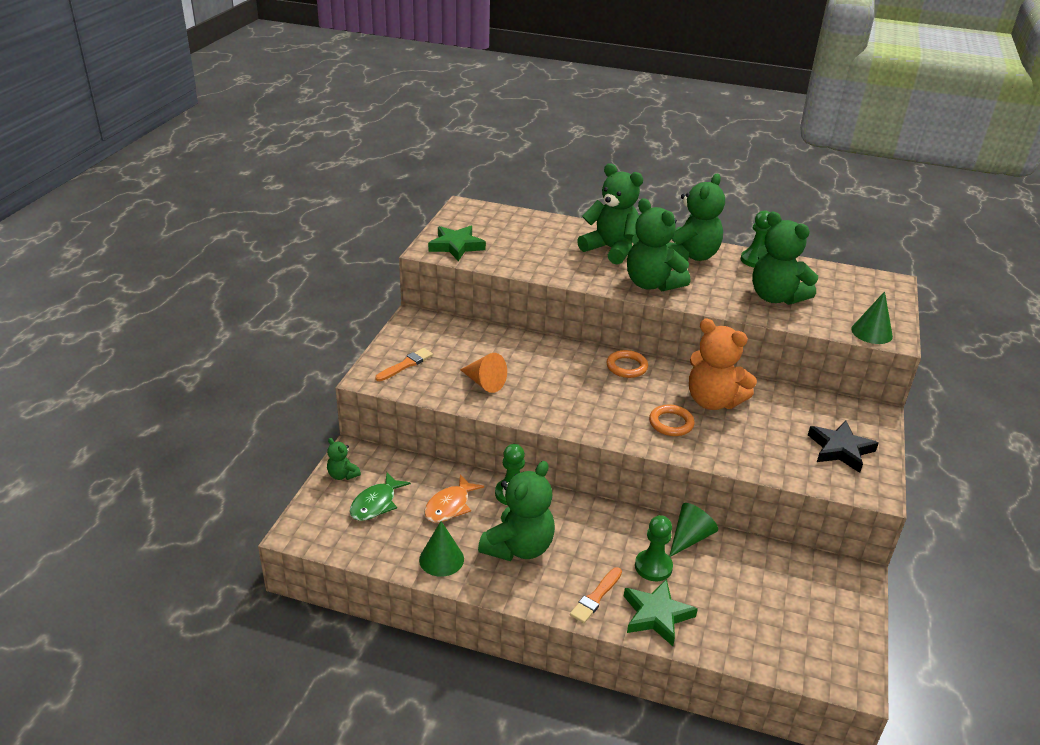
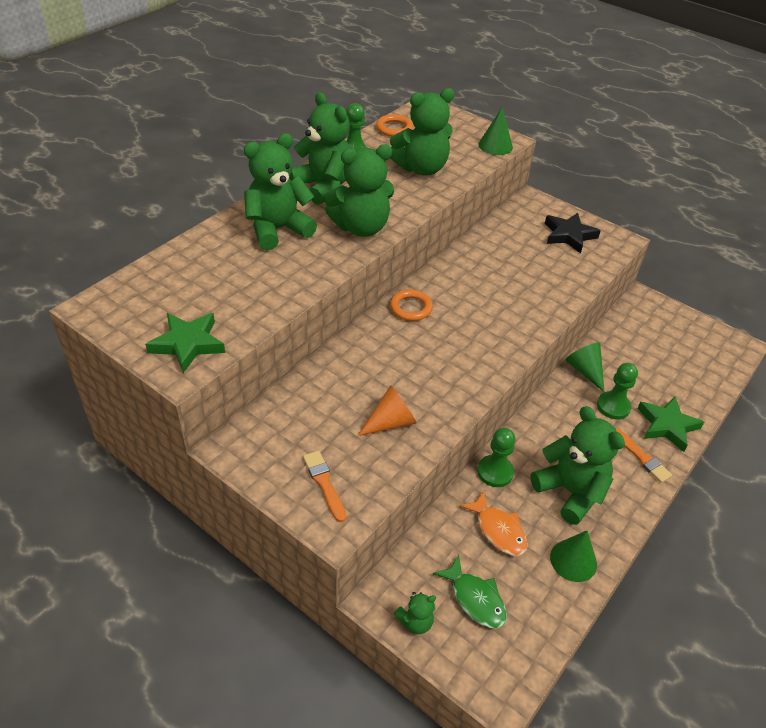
camera: 70 degrees left, 10 degrees up
(671, 423) = (506, 312): orange ring -> orange ring (394, 128)
(713, 401) = (484, 275): orange teddy bear -> none

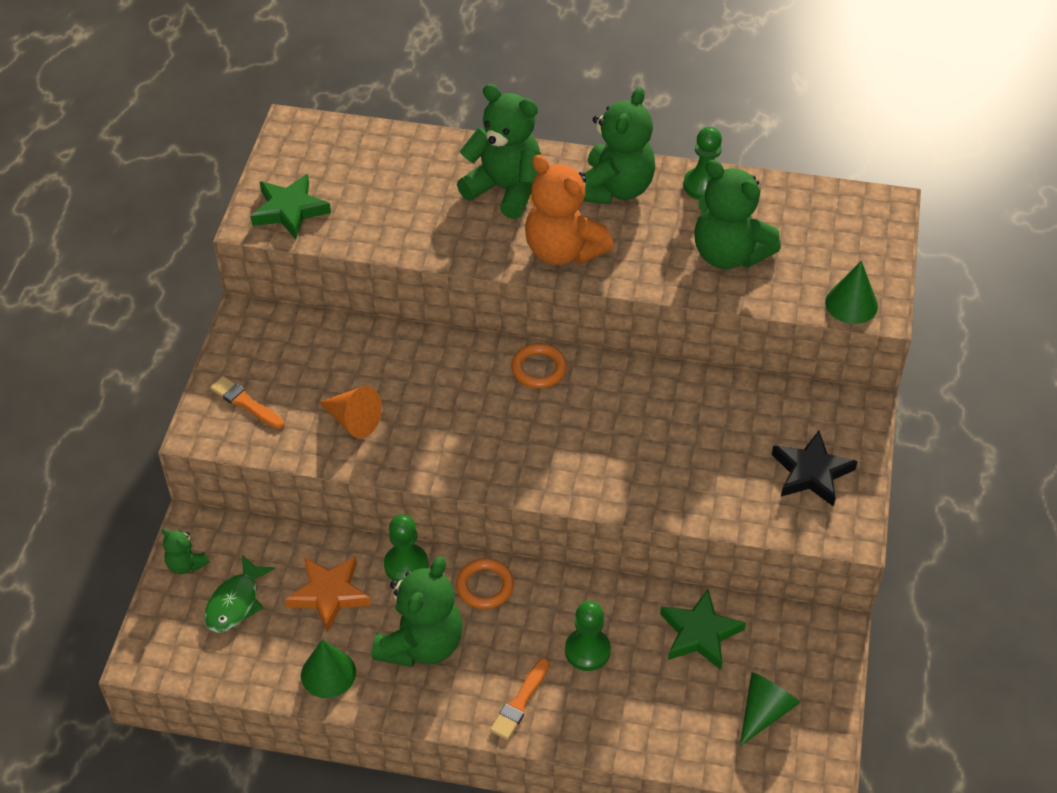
camera: 65 degrees right, 5 degrees up
(324, 483) = (245, 403): orange brush -> orange brush turned 90 degrees counterclockwise
(361, 227) = (563, 250): green teddy bear -> orange teddy bear
(394, 128) = (797, 196): orange ring -> orange ring (485, 586)
(498, 530) = (329, 594): orange fish -> orange star
(584, 371) = (631, 603): green cone -> green cone (764, 711)
(667, 425) = (593, 717): green star -> green star (699, 633)

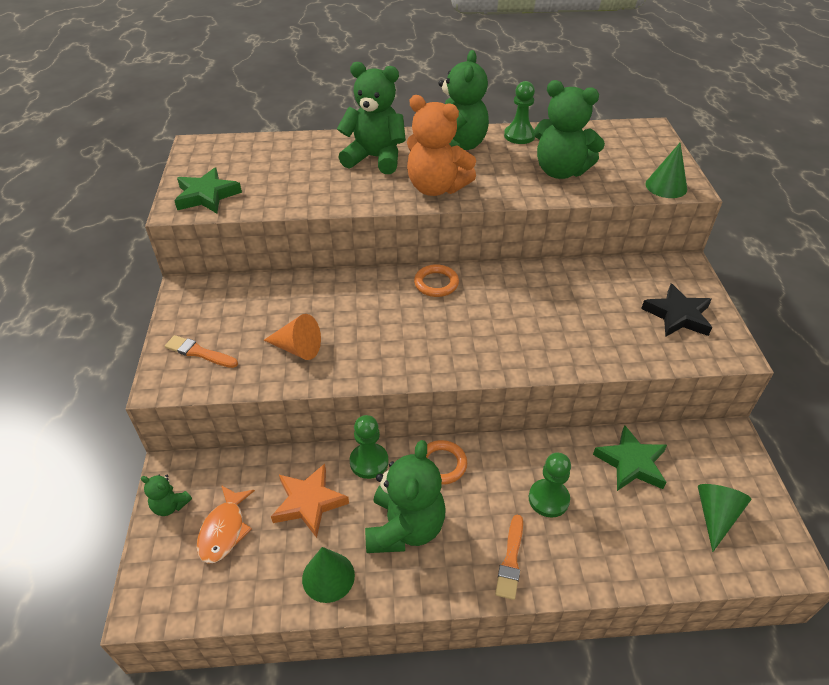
camera: 15 degrees left, 5 degrees down
(235, 603) = (224, 530): green fish -> orange fish

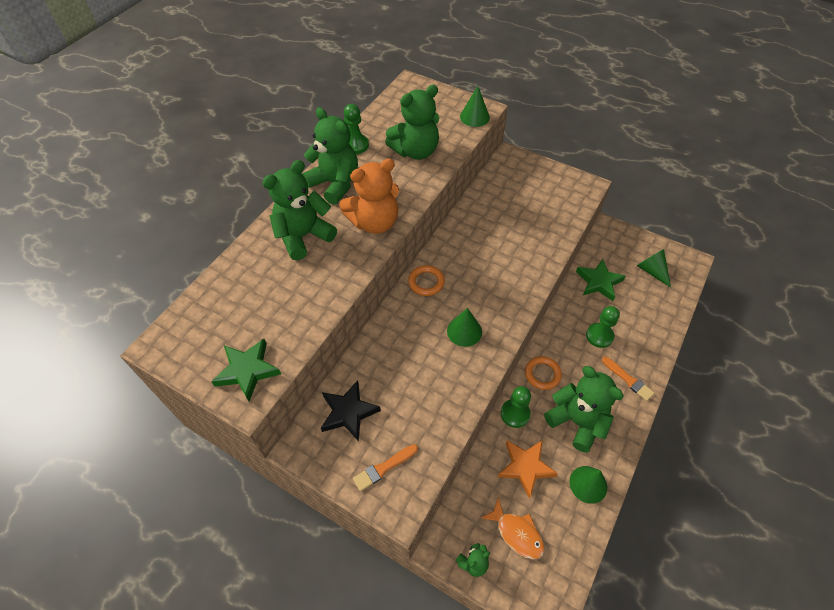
camera: 55 degrees left, 10 degrees up
(297, 348) = (428, 398): orange cone -> none
(401, 338) = (464, 331): none -> green cone
(677, 315) = (545, 187): black star -> black star (348, 412)

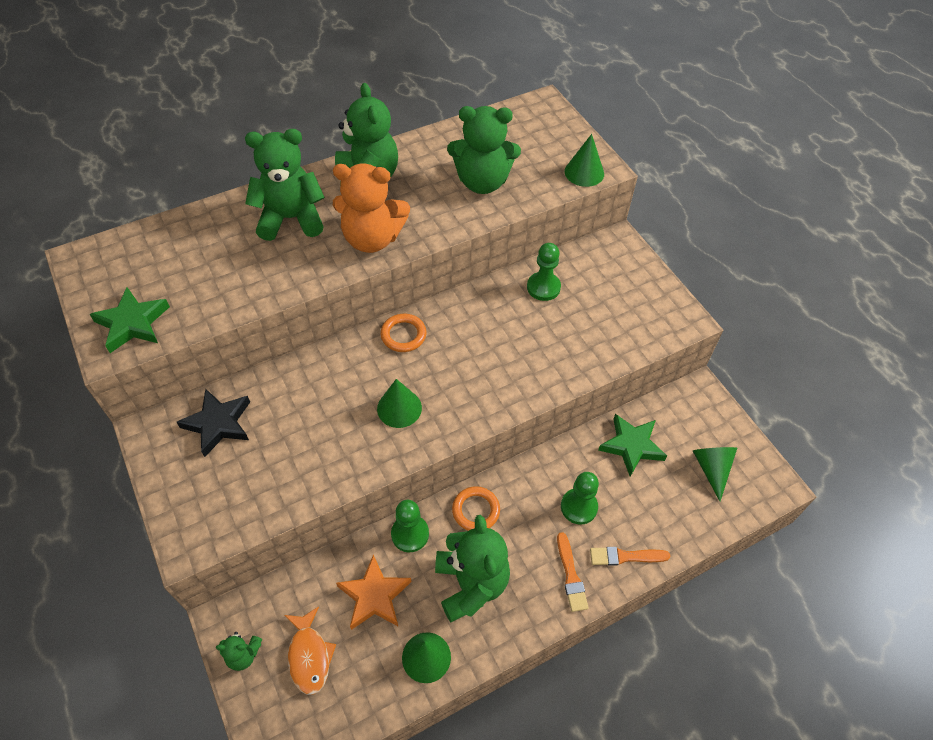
camera: 30 degrees right, 0 degrees up
(355, 145) = (424, 147): green pawn -> green pawn (543, 287)
(383, 468) = (206, 497): orange brush -> orange brush (625, 556)

